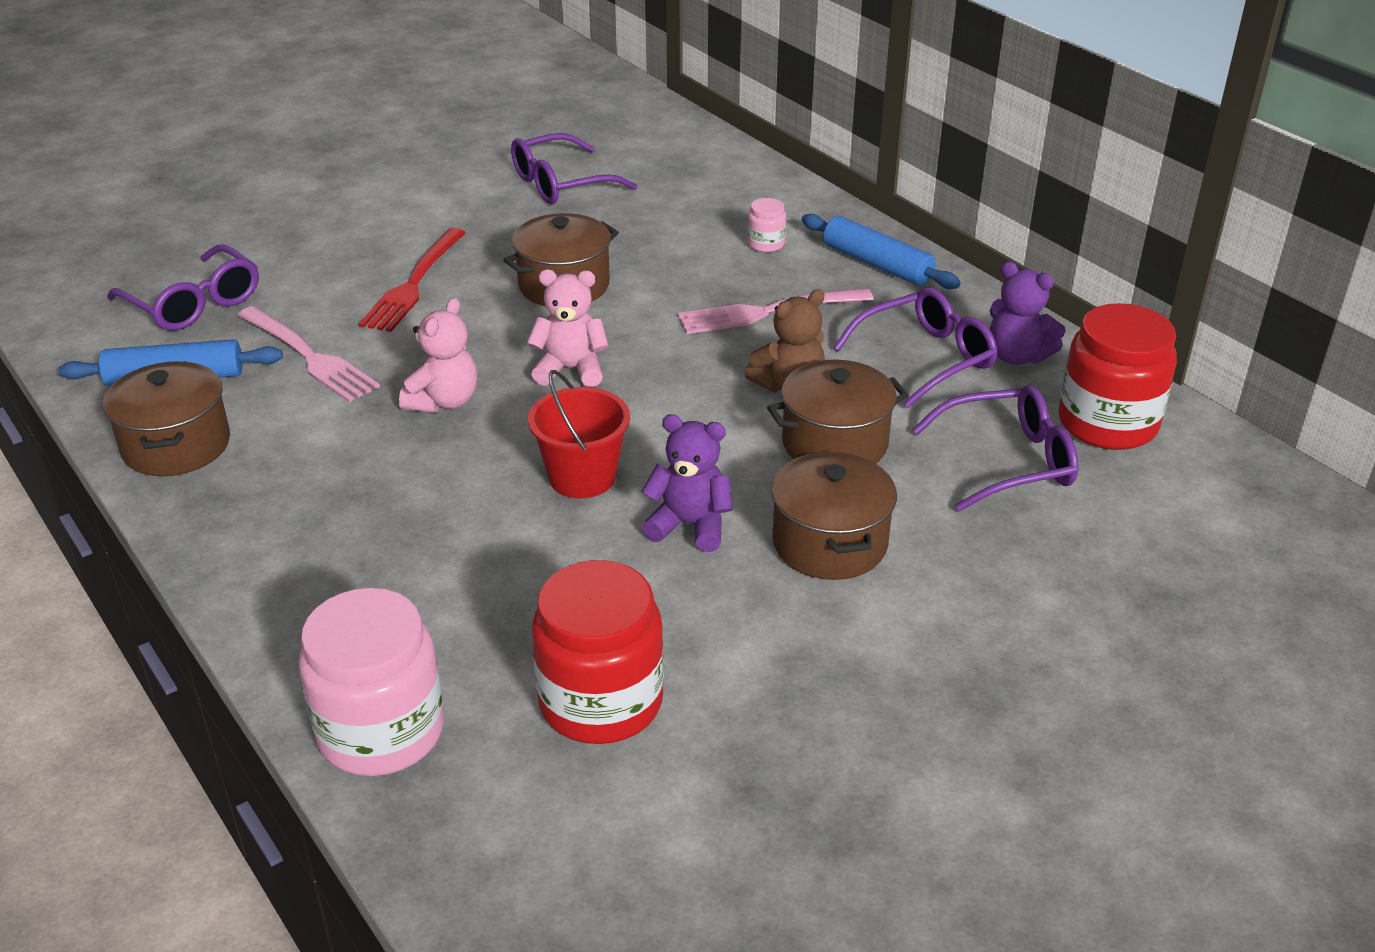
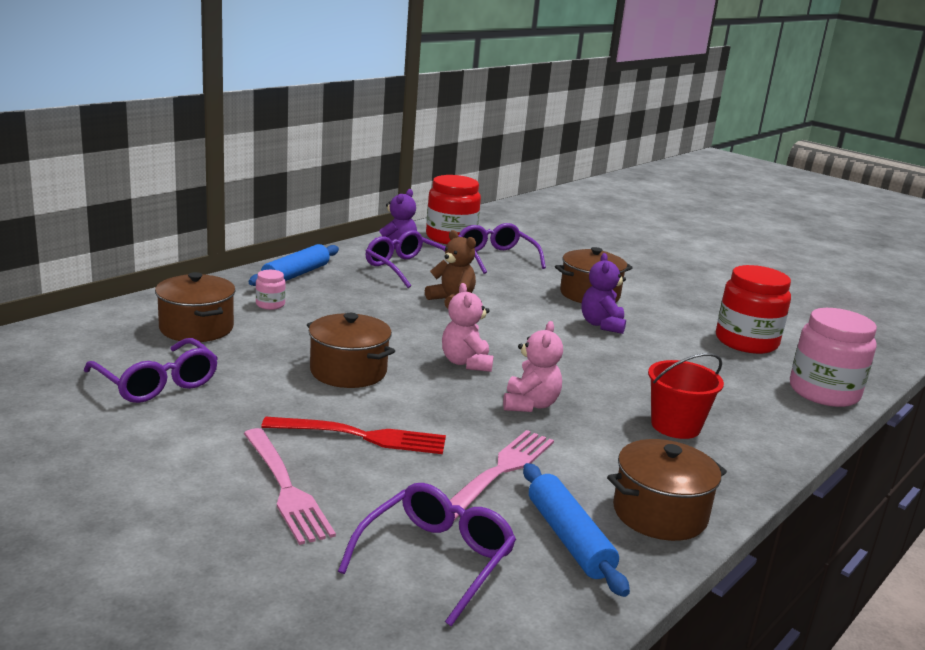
camera: 105 degrees left, 15 degrees down
(444, 401) = (530, 404): pink teddy bear -> pink teddy bear turned 90 degrees clockwise
(582, 477) = (581, 354): red bucket -> red bucket (675, 426)
(768, 312) = (367, 305): pink fork -> pink fork (285, 488)
(834, 443) = (504, 291): brown pot -> brown pot (196, 328)

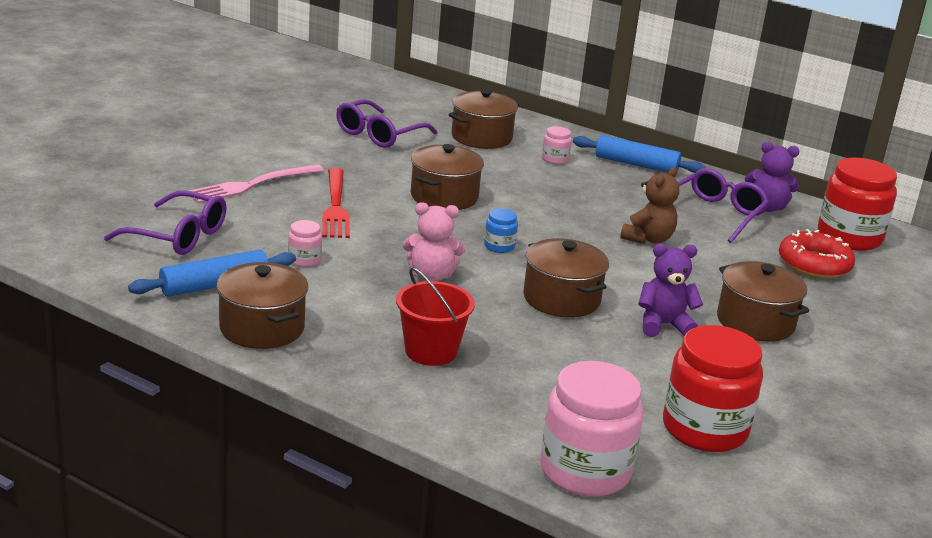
camera: 80 degrees right, 5 degrees up
(466, 363) = (499, 246): pink teddy bear -> blue jar
(496, 257) = (814, 264): purple glasses -> red donut
(500, 471) = (304, 260): pink fork -> pink jar
(566, 354) = (561, 299): none -> brown pot

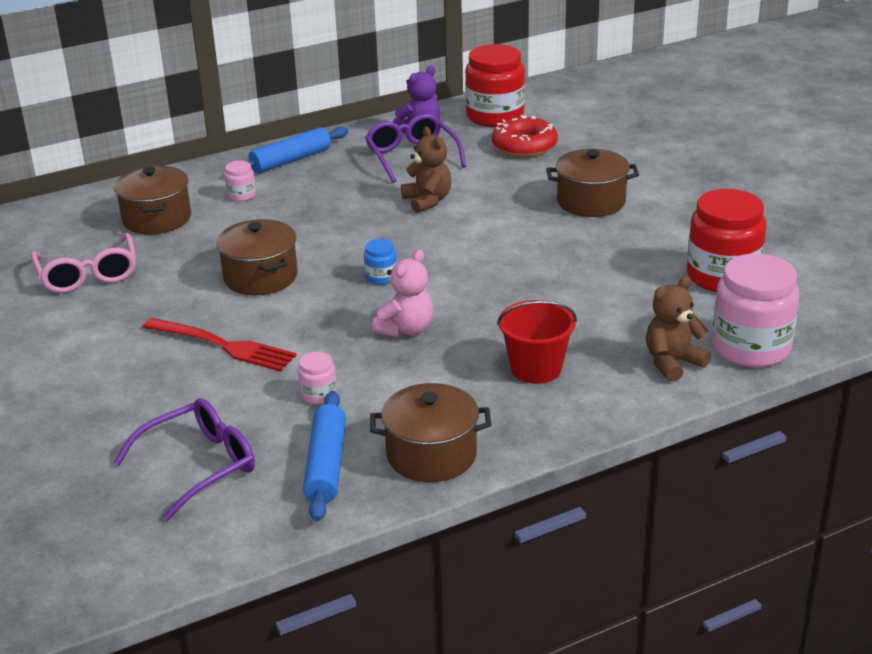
camera: 55 degrees left, 5 degrees up
(252, 185) = (126, 386): pink fork -> none
(379, 134) = (88, 274): purple glasses -> pink glasses
(510, 426) = (672, 363): none -> brown teddy bear
(561, 299) = (495, 275): brown pot -> none
(663, 325) = (568, 242): purple teddy bear -> none

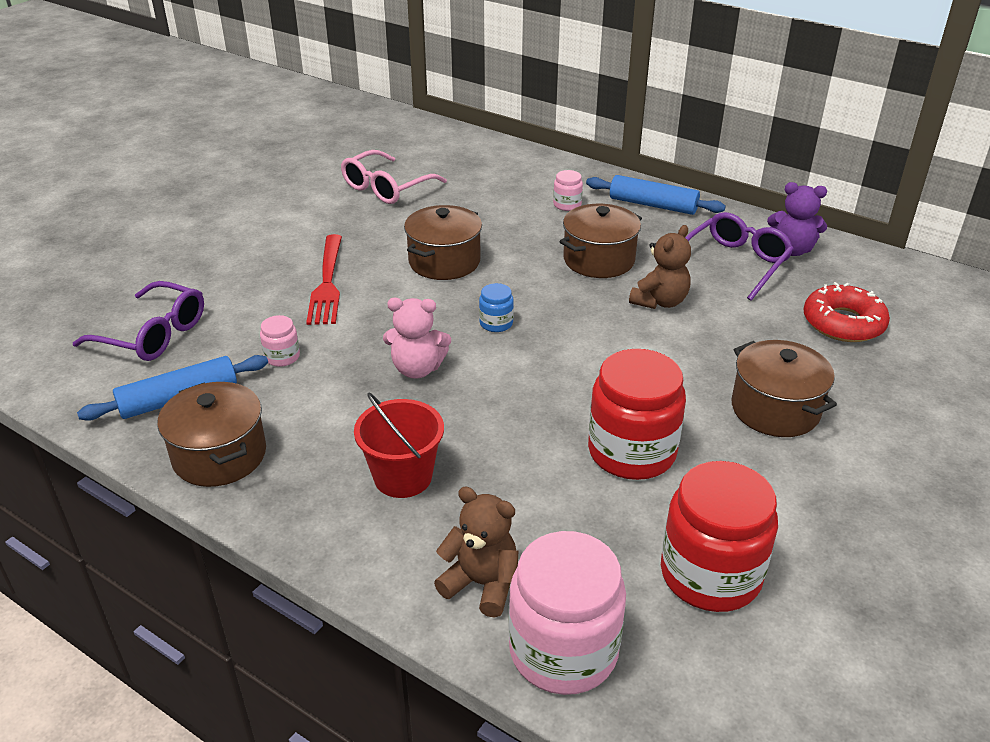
camera: 60 degrees right, 5 degrees up
(157, 219) = (492, 183): brown pot -> brown pot (599, 260)
(495, 116) = (882, 283): red jar -> red jar (631, 452)

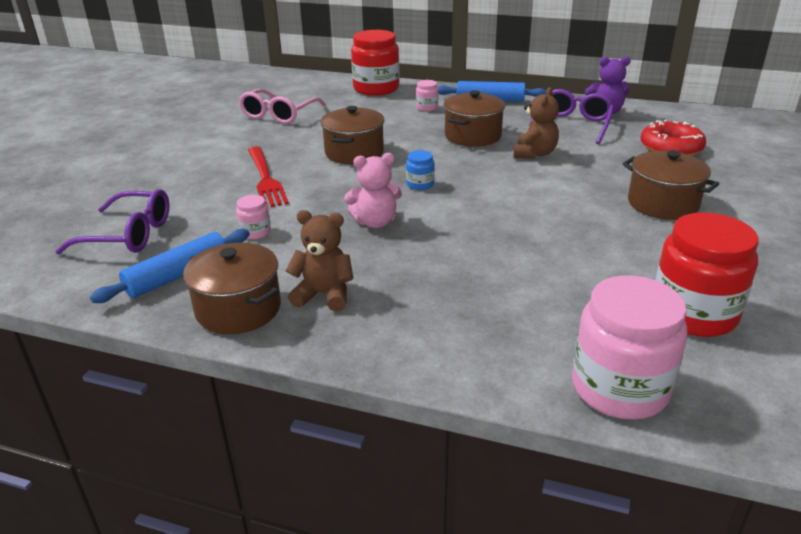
camera: 15 degrees left, 5 degrees down
(403, 477) = (409, 295): red bucket -> none
(482, 584) = (522, 356): brown teddy bear -> brown teddy bear (324, 295)
(631, 452) = (579, 247): red jar -> red jar (376, 89)

